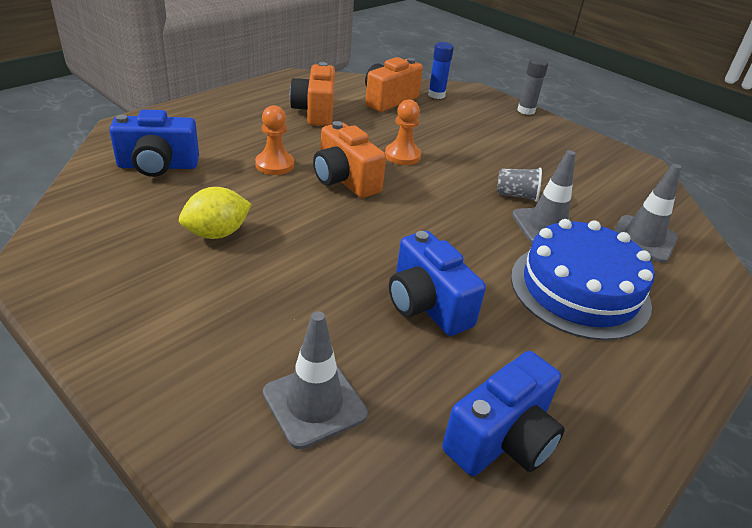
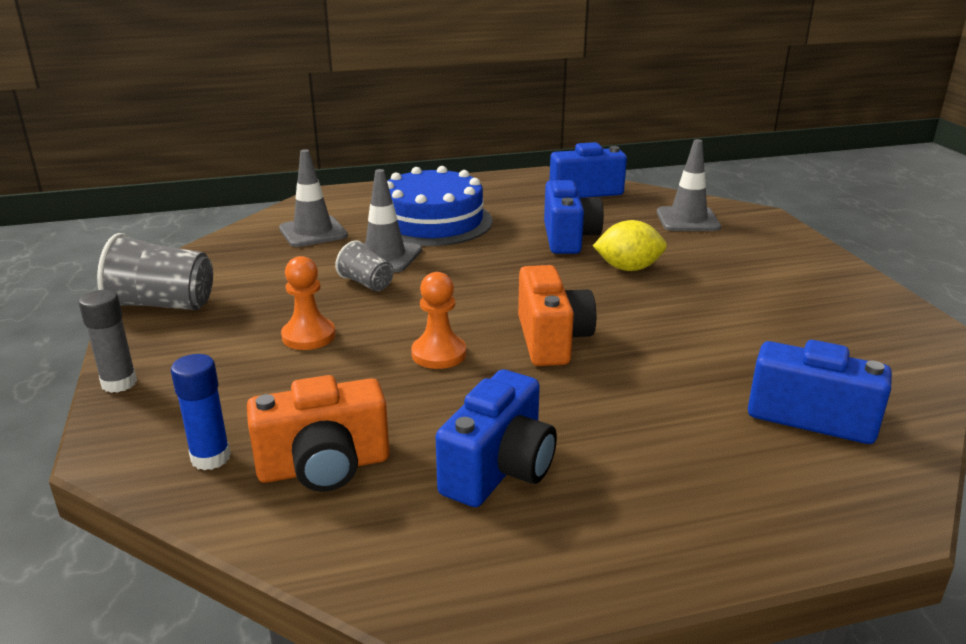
camera: 145 degrees left, 10 degrees down
(217, 233) = (735, 318): yellow lemon -> yellow lemon (628, 268)
(274, 165) = (634, 380): orange pawn -> orange pawn (308, 336)
(315, 112) = (499, 469): orange camera -> blue camera
(595, 150) = (163, 305): none -> grey cup

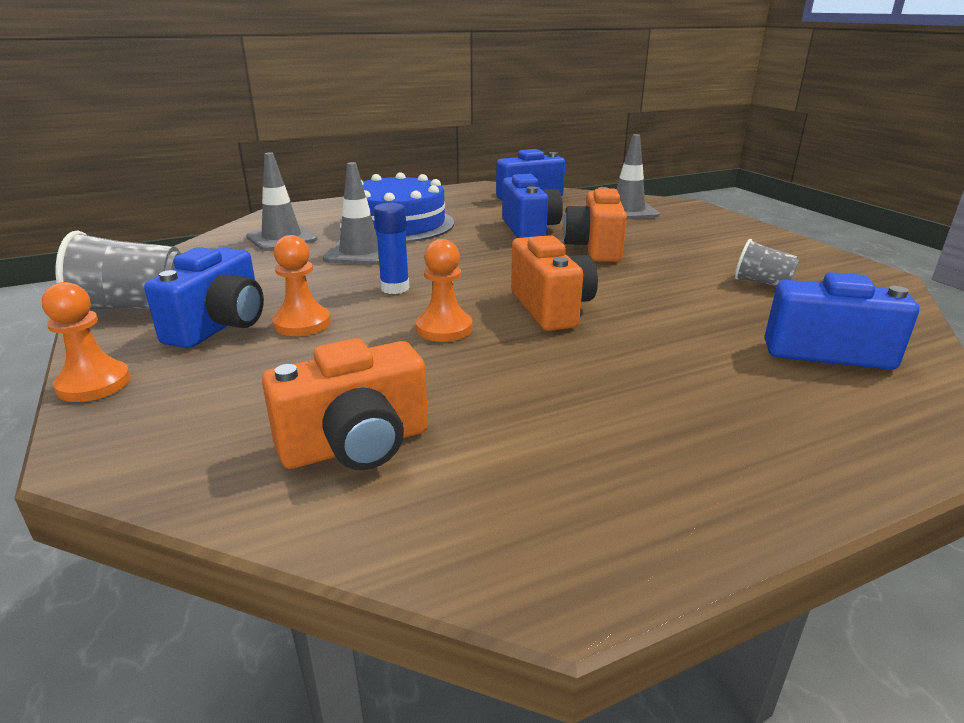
camera: 10 degrees left, 0 degrees up
(119, 383) = (94, 384): grey glue stick -> orange pawn
(210, 458) = (219, 449): blue glue stick -> blue glue stick (395, 288)
(366, 283) = (349, 275): grey cup -> grey cup (761, 283)
(499, 469) = (550, 428): blue camera -> blue camera (220, 326)
(628, 268) = (594, 248): yellow lemon -> orange camera

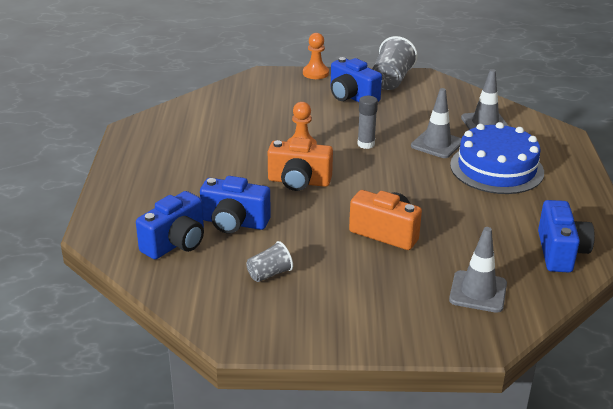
camera: 115 degrees right, 5 degrees up
(302, 323) = (338, 115): orange pawn -> none
(356, 445) = (224, 112): orange camera -> none
(395, 288) = (366, 144): blue glue stick -> grey glue stick
(529, 229) = (450, 220): blue camera -> blue camera (234, 223)

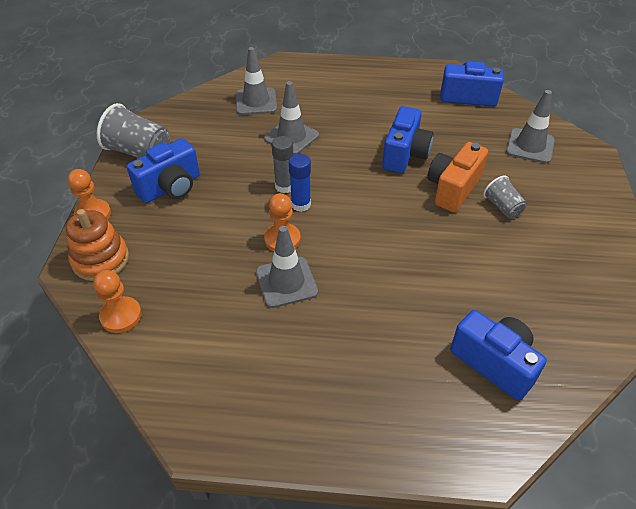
camera: 85 degrees left, 15 degrees up
(223, 94) = (121, 316): none -> orange pawn
(234, 223) = (446, 306): blue camera -> blue camera (405, 154)
(256, 150) = (286, 282): none -> grey traffic cone
(269, 274) = (535, 278): grey cup -> grey cup (502, 207)
(272, 81) = (100, 259): none -> orange stacking toy
(299, 182) = (360, 246): orange camera -> none
(344, 153) = (301, 204): none -> blue glue stick
(496, 168) = (340, 108): blue cake -> none

